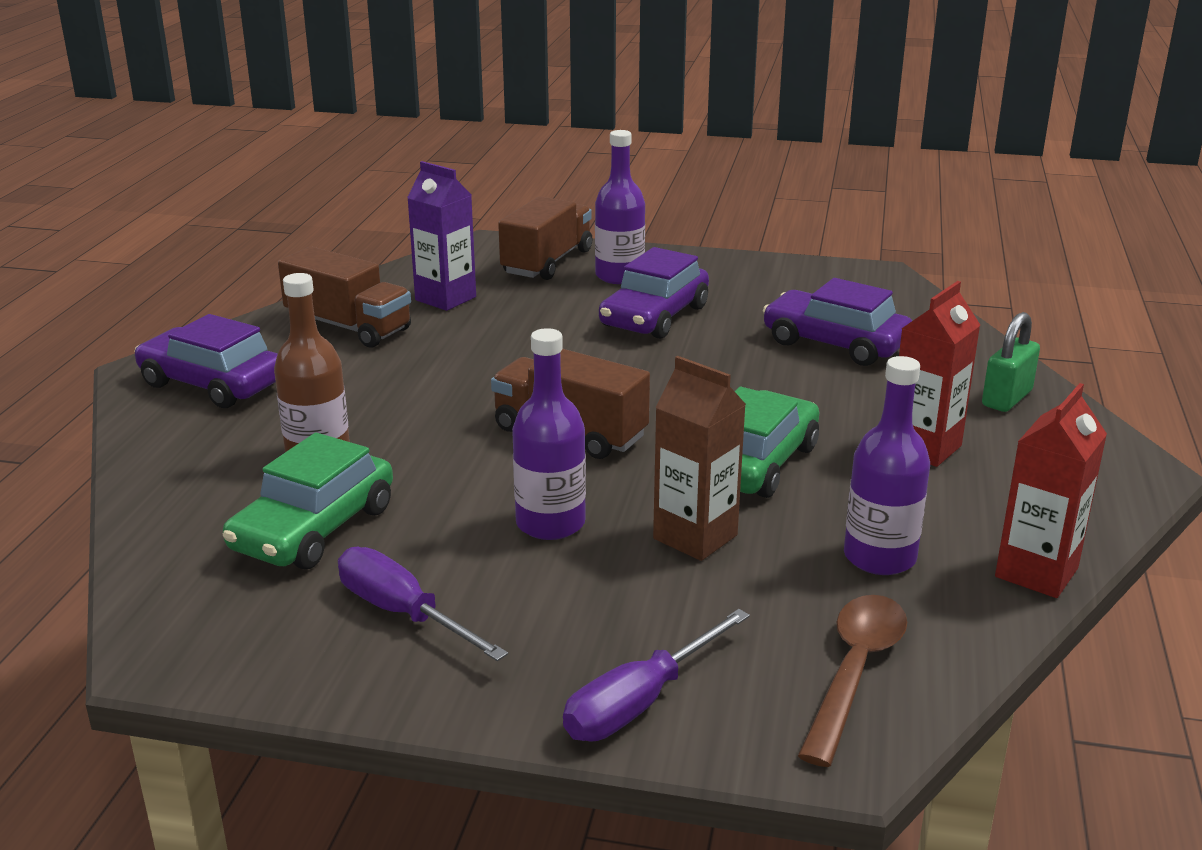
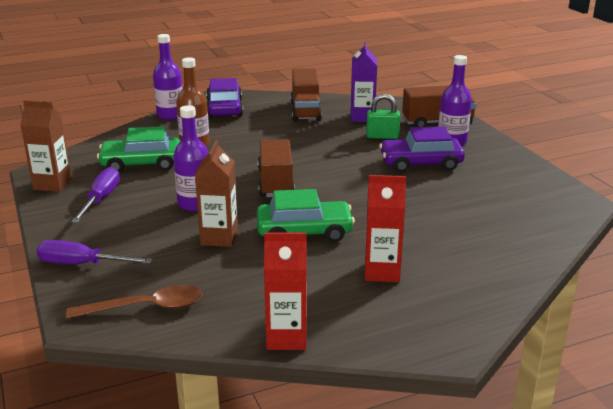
camera: 55 degrees right, 0 degrees up
(252, 655) = (52, 184): none -> brown carton
(835, 343) = (467, 215): purple car -> none
(879, 557) = (252, 288): purple bottle -> purple bottle (170, 115)
(1006, 398) = (480, 283): green padlock -> green padlock (382, 136)

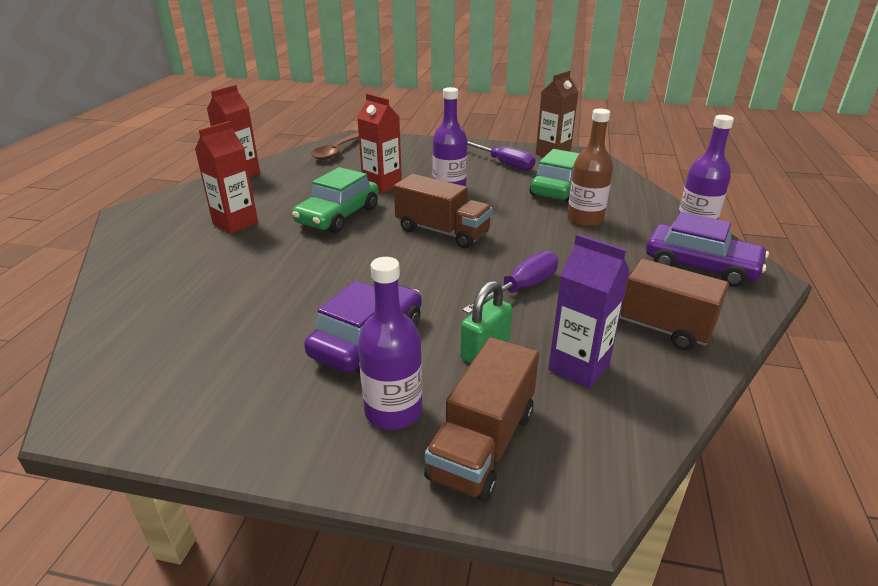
camera: 125 degrees right, 5 degrees up
(82, 264) = (414, 145): purple screwdriver -> purple screwdriver (521, 288)
(219, 238) = (382, 185): brown carton -> red carton

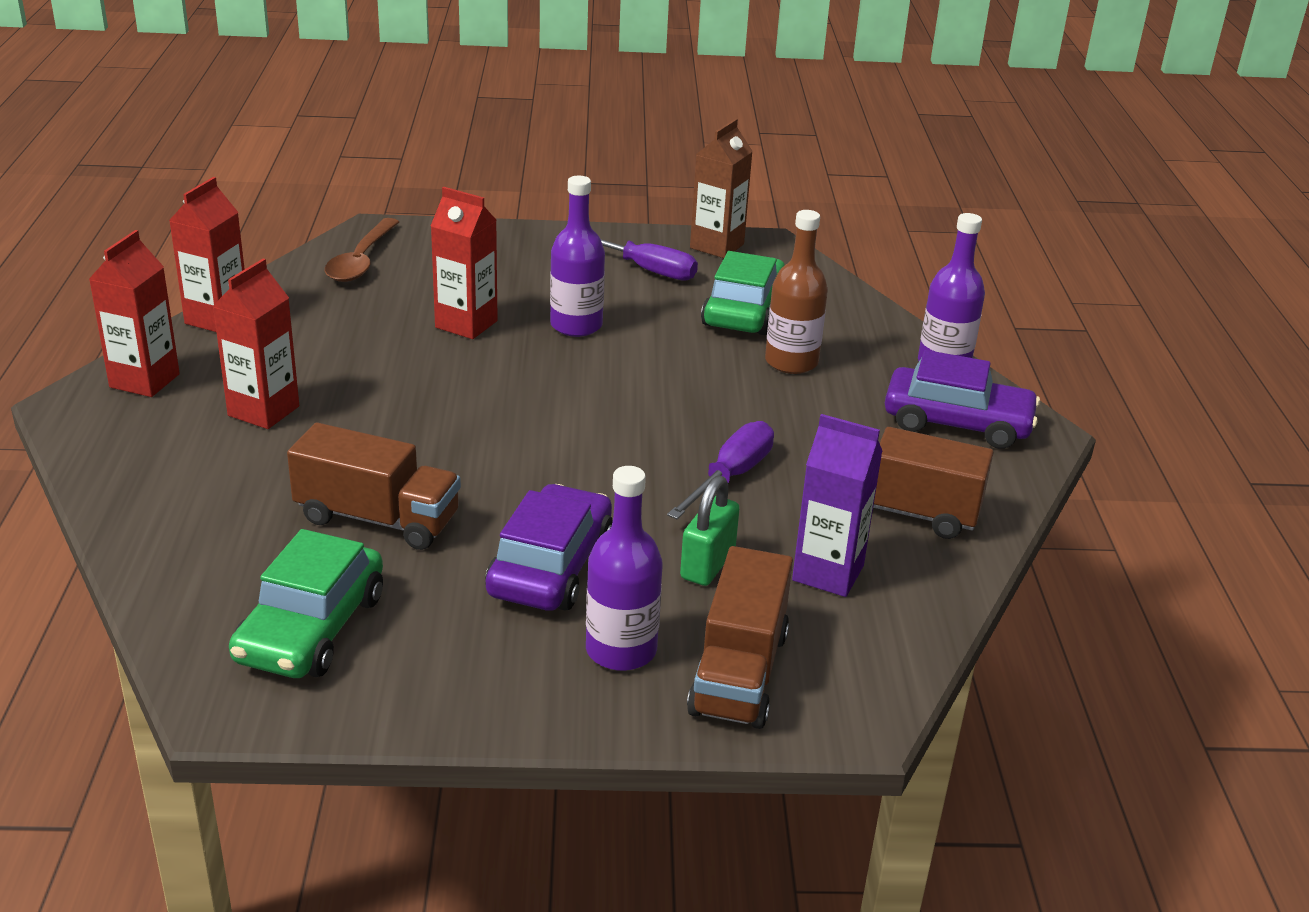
camera: 15 degrees left, 0 degrees up
(179, 202) = (144, 381): none -> red carton
(338, 216) = (421, 384): green car -> green car (311, 628)
(442, 232) = (591, 399): brown truck -> brown truck (378, 519)

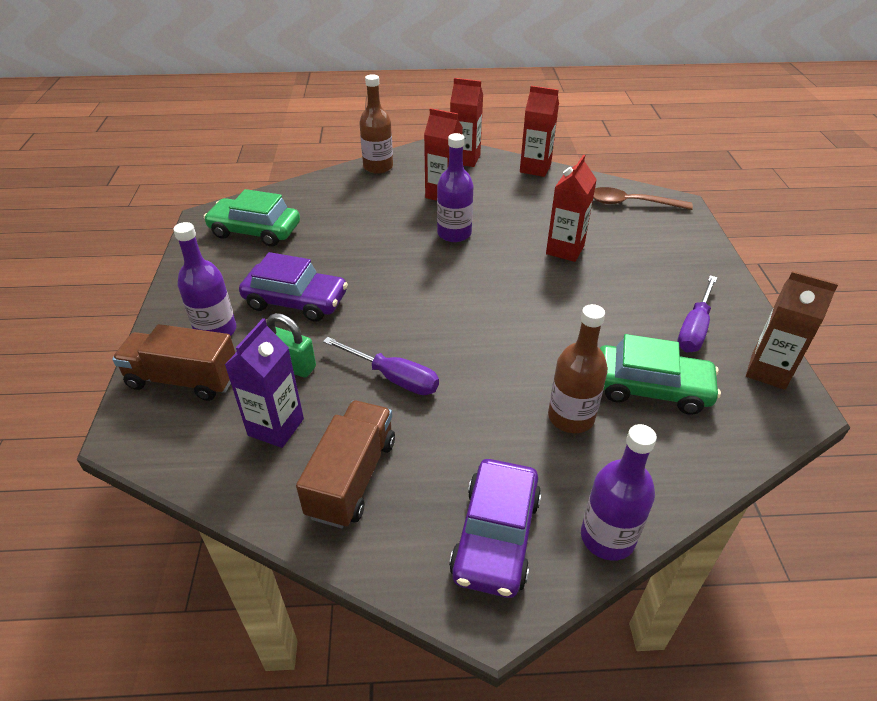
camera: 90 degrees right, 10 degrees up
(119, 477) = (378, 167): none -> brown bottle
(378, 519) = (343, 239): brown truck -> none
(576, 325) = (583, 297): purple bottle -> purple bottle (454, 234)

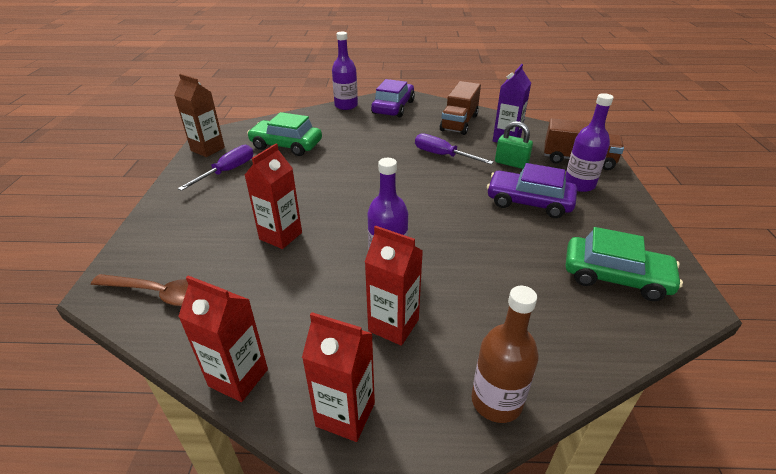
camera: 175 degrees left, 5 degrees down
(571, 417) = (341, 136): brown bottle -> none

